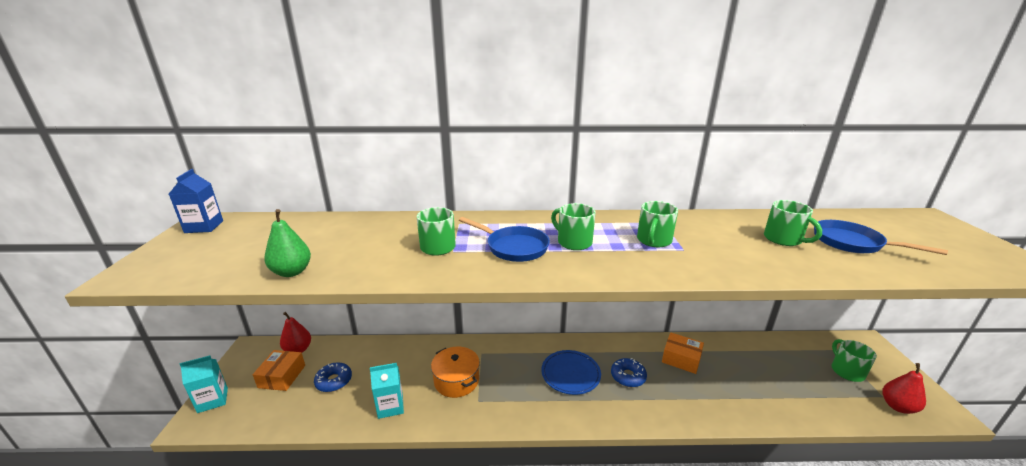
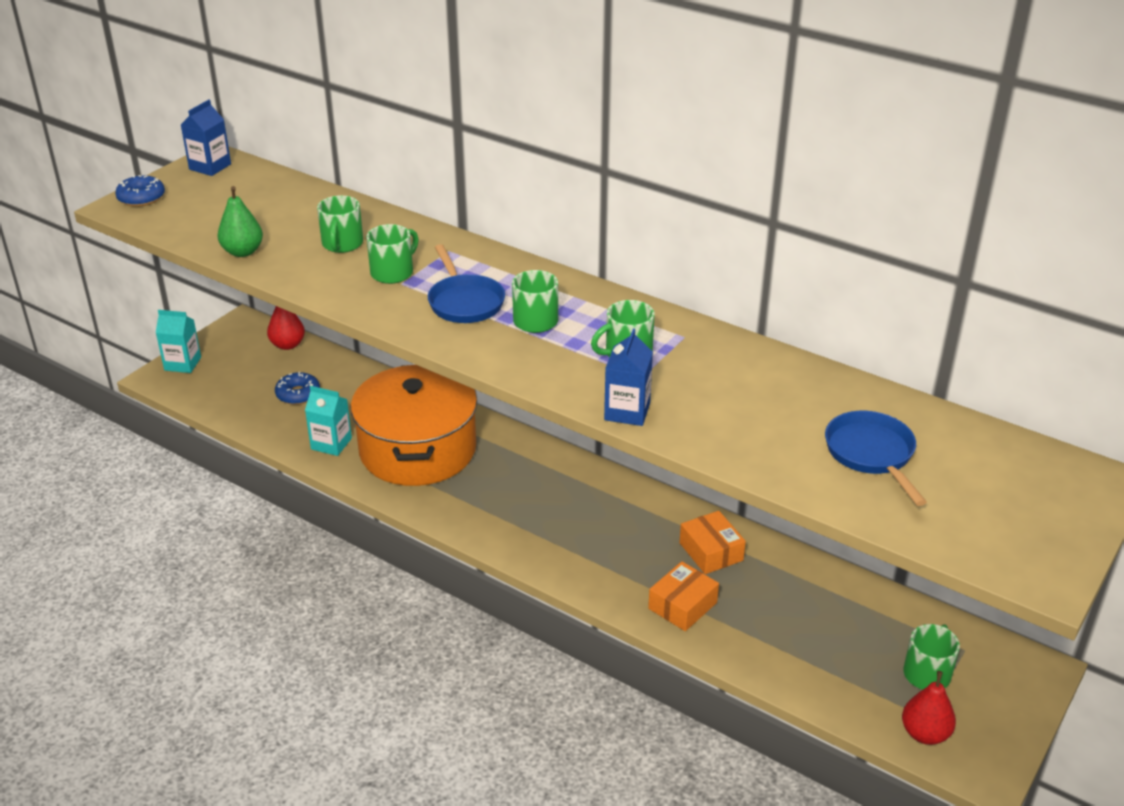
camera: 35 degrees right, 10 degrees up
(282, 376) = (254, 367): orange box -> orange box (682, 605)
(456, 380) = (417, 450): orange pot -> orange pot, size x1.95
(570, 374) = (549, 502): blue plate -> none
(628, 376) = (614, 536): blue donut -> blue donut (141, 198)
(715, 272) = (627, 411): none -> blue carton
(783, 239) = (790, 415): green mug -> green mug (342, 244)

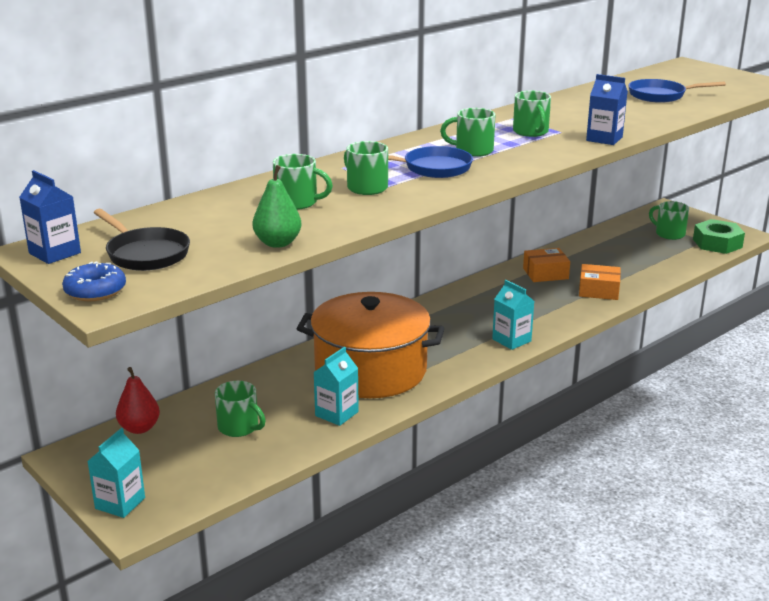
camera: 75 degrees left, 10 degrees down
(212, 201) = (145, 254): none -> black pan
(298, 394) = (239, 427): blue donut -> green mug
(516, 541) = (511, 340): none -> turquoise carton
(682, 605) = (598, 291): orange box -> orange box turned 45 degrees counterclockwise
(925, 733) = (717, 243): red pear -> green nut

